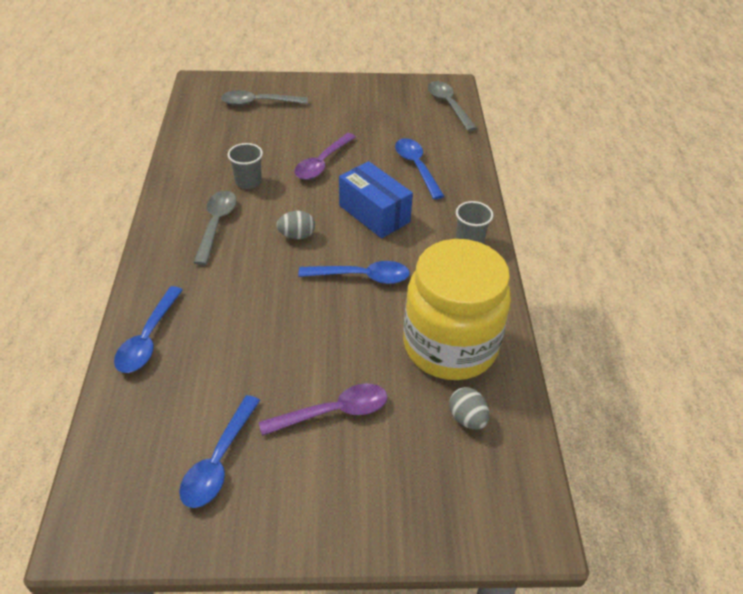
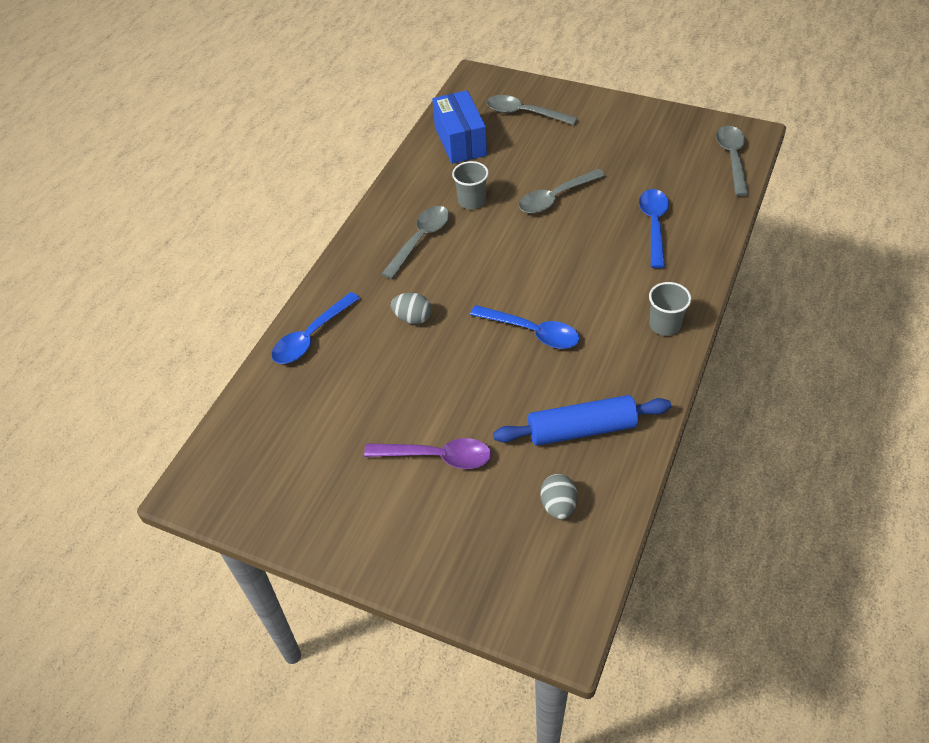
camera: 30 degrees right, 5 degrees up
(219, 460) = (320, 466): blue spoon -> none
(297, 235) = (490, 271): grey egg -> grey egg (413, 318)
(322, 163) = (556, 197): purple spoon -> grey spoon
(374, 213) = (580, 267): blue box -> blue box (460, 141)
(450, 346) = (581, 429): yellow jar -> blue rolling pin

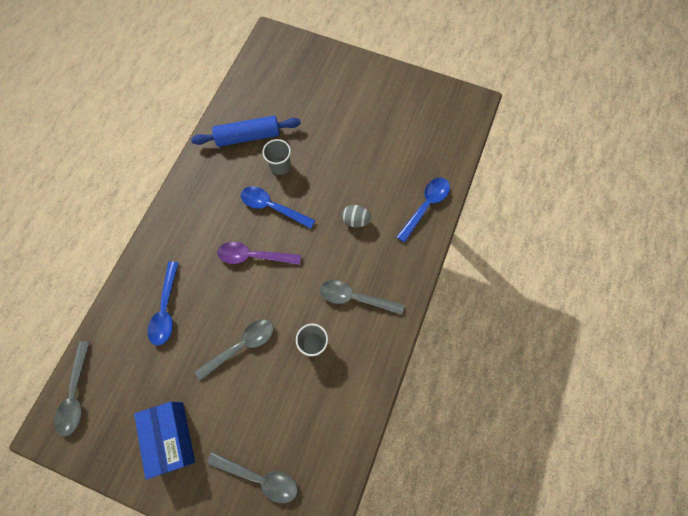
camera: 175 degrees right, 20 degrees up
(420, 240) = (355, 298): grey spoon -> grey spoon turned 75 degrees clockwise
(437, 457) = (334, 120): purple spoon -> purple spoon (254, 256)
(460, 141) = (324, 432): blue box -> blue box (171, 437)
(558, 505) = (267, 93): grey egg -> none
(665, 325) = (181, 211): grey cup -> grey cup (280, 166)

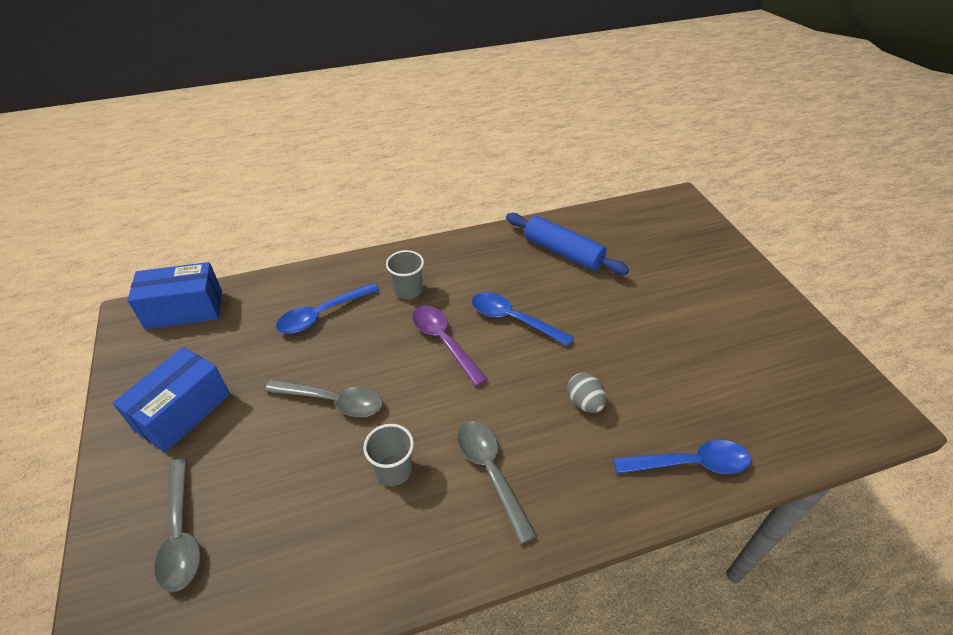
camera: 50 degrees right, 25 degrees down
(76, 394) = (184, 309): grey spoon -> blue box
(272, 207) = (513, 320): blue spoon -> blue spoon turned 45 degrees counterclockwise
(280, 166) = (564, 295): grey cup -> grey cup (408, 290)

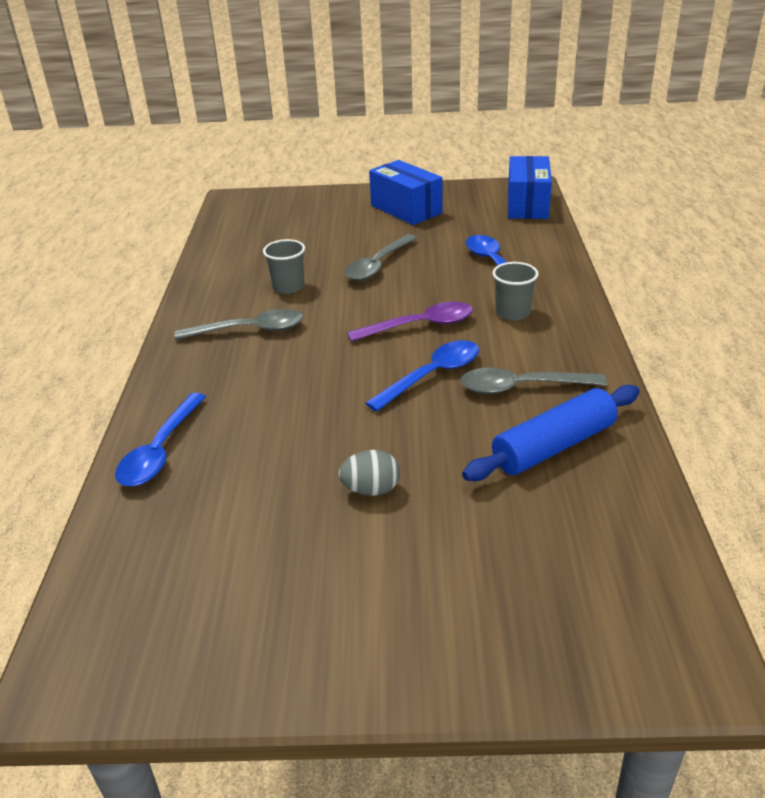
camera: 110 degrees right, 10 degrees down
(181, 533) = (301, 213): grey spoon -> grey spoon (522, 387)
(584, 403) = (283, 399): grey egg -> grey egg (371, 490)

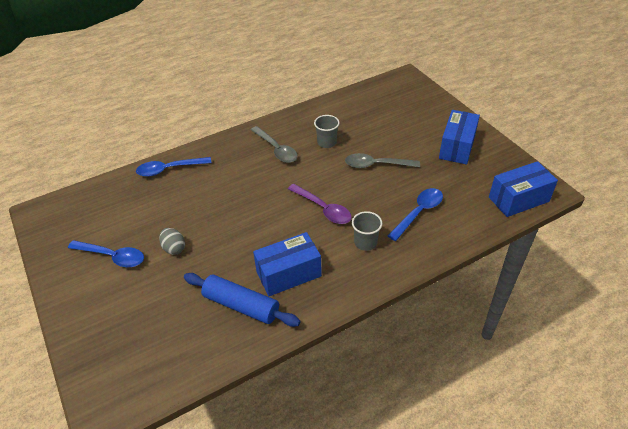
camera: 60 degrees right, 10 degrees up
(432, 376) = (277, 233): blue spoon -> blue spoon (112, 256)
(522, 387) = (288, 274): grey spoon -> blue box

